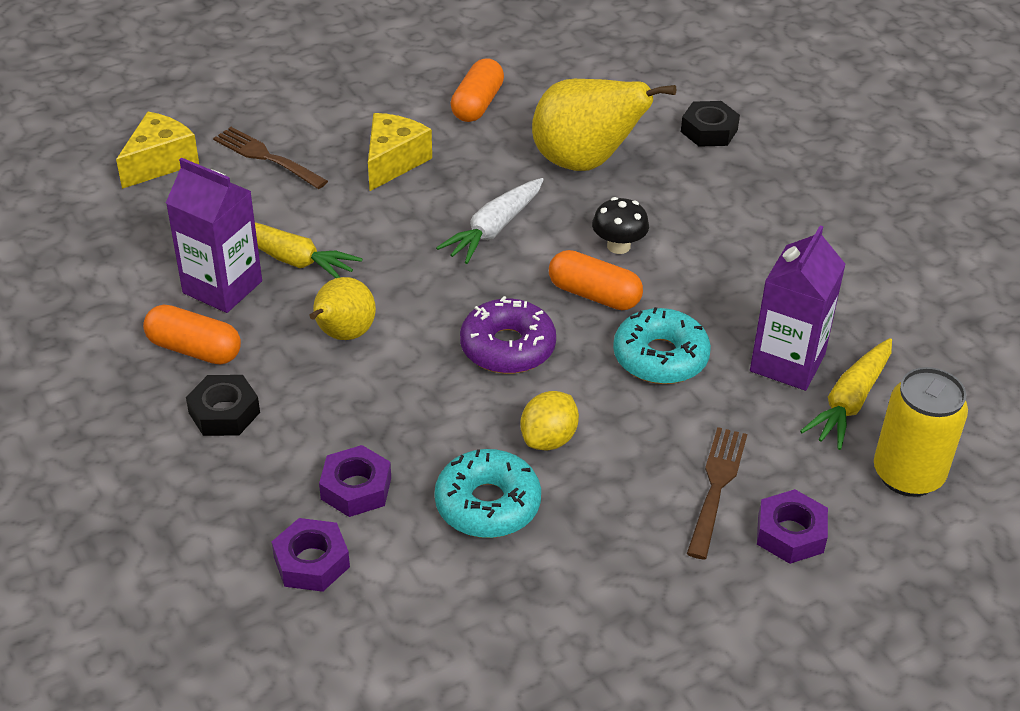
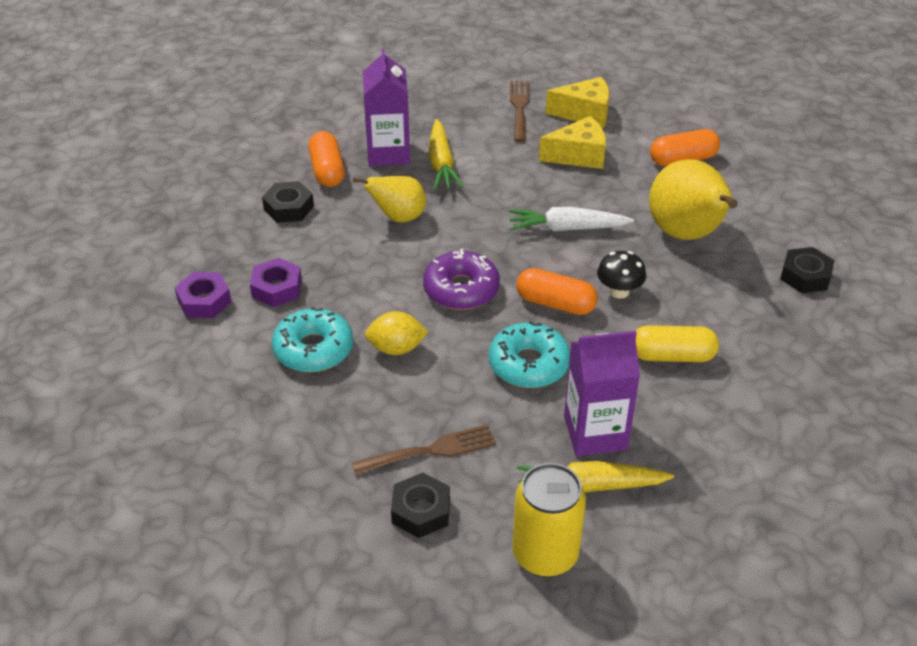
camera: 55 degrees right, 0 degrees up
(160, 162) = (466, 76): yellow cheese -> yellow cheese (584, 113)
(594, 295) = (555, 304): orange capsule -> orange capsule turned 60 degrees counterclockwise
(734, 262) = (672, 356): none -> yellow capsule
(790, 533) = (421, 511): purple nut -> black nut

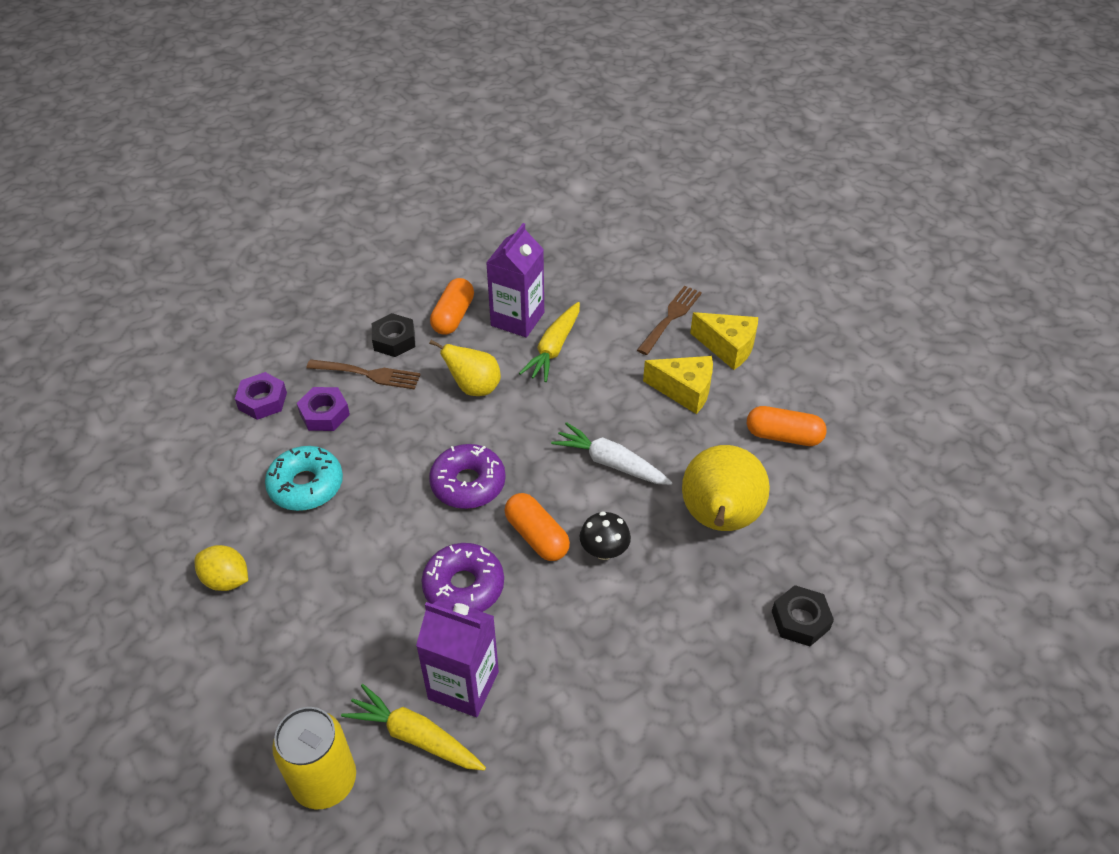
camera: 30 degrees right, 5 degrees up
(396, 348) = (369, 516): yellow lemon -> yellow lemon (226, 580)
(421, 511) = (264, 682): black nut -> none
(430, 451) = (317, 629): brown fork -> brown fork (368, 374)
(529, 364) = (463, 586): turquoise donut -> purple donut
(672, 356) = (596, 642): yellow capsule -> none

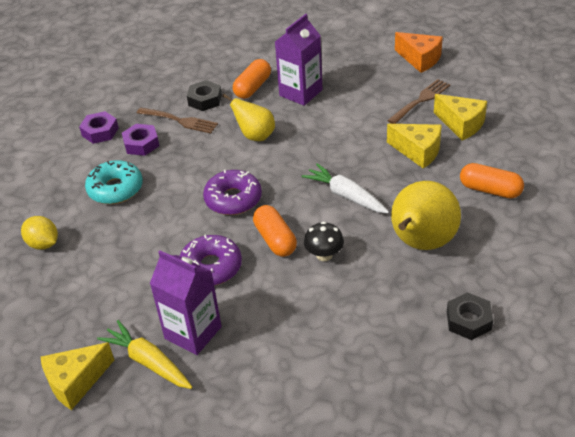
camera: 15 degrees right, 5 degrees down
(325, 781) = (76, 382): yellow can -> yellow cheese
(554, 348) = (323, 114): yellow carrot -> none
(655, 259) = (420, 59): none -> orange cheese

